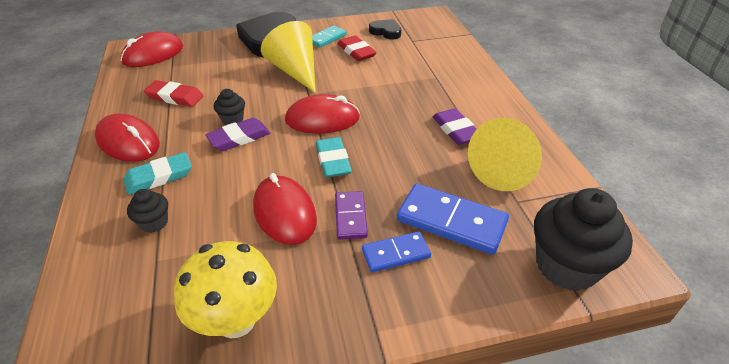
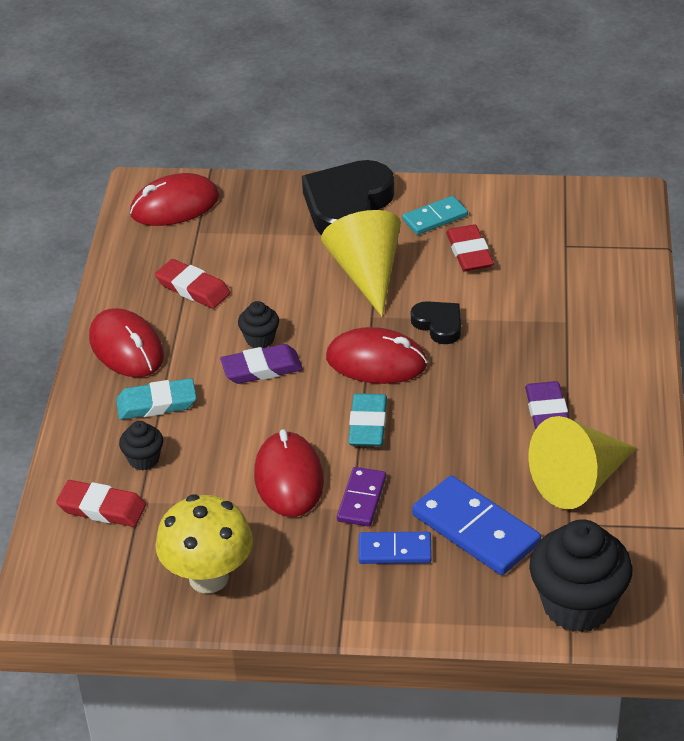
camera: 20 degrees right, 0 degrees up
(119, 274) = (102, 508): none -> red eraser
(386, 32) = (532, 220): black heart -> black heart (438, 325)

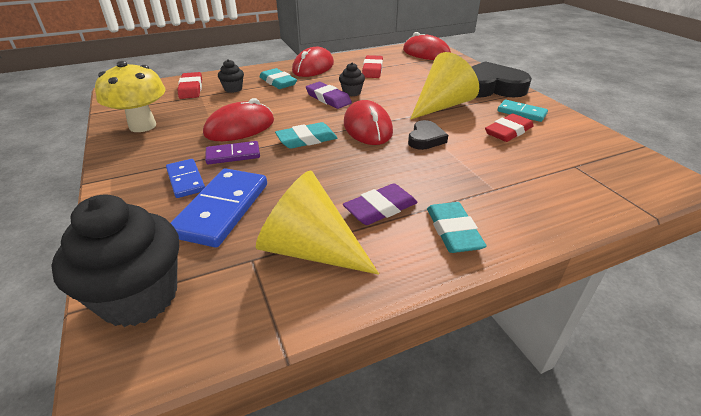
camera: 60 degrees right, 5 degrees down
(610, 379) = (453, 231): none -> turquoise eraser

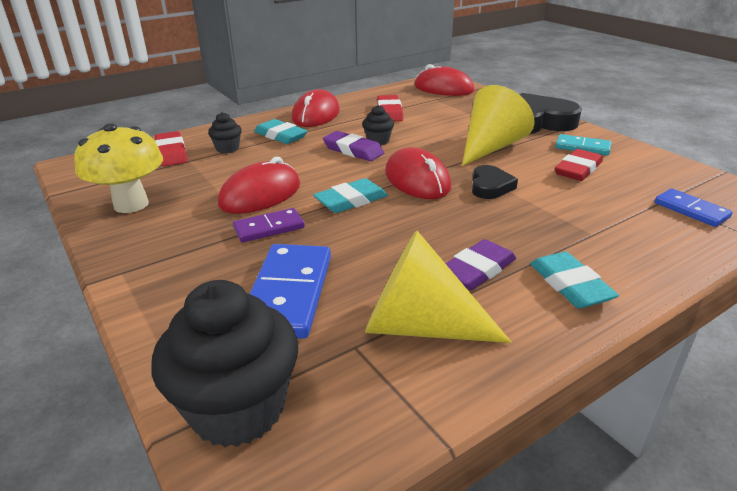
camera: 10 degrees left, 5 degrees down
(185, 180) = (223, 264): blue domino -> blue domino (691, 210)

